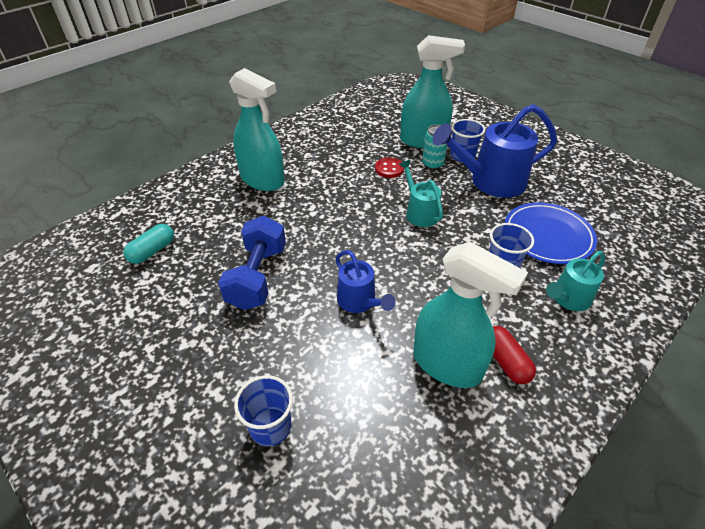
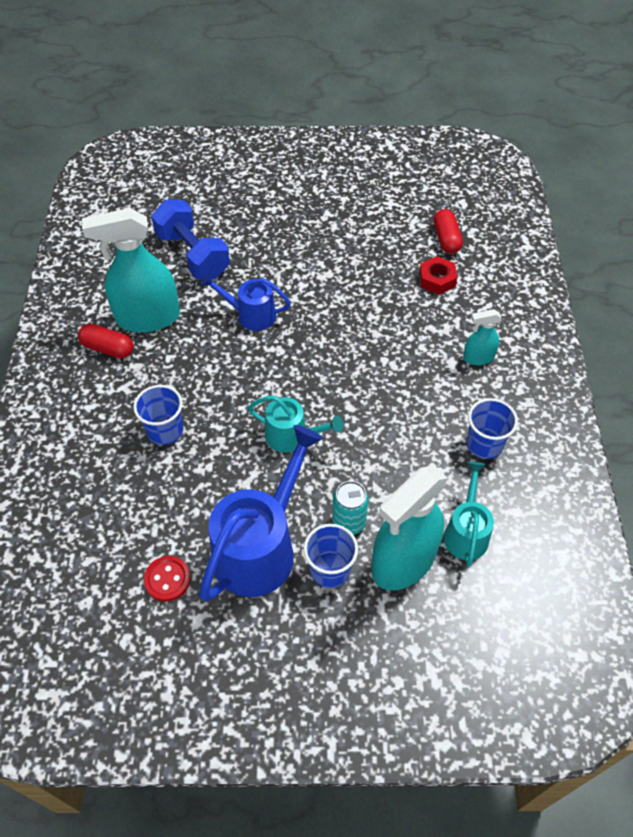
camera: 135 degrees right, 10 degrees up
(152, 251) = (446, 239): turquoise capsule -> red capsule
(207, 231) = (437, 280): none -> red nut
(257, 277) = (346, 278): blue dumbbell -> blue dumbbell (193, 255)
(262, 180) = (478, 357): turquoise spray bottle -> turquoise spray bottle, size x0.49
(270, 426) = (221, 217): blue cup -> blue cup (484, 444)
(389, 169) = (385, 474): red button -> red button (167, 579)
(547, 236) = (145, 504): blue plate -> none
(568, 299) = (87, 439): turquoise watering can -> turquoise watering can (466, 532)

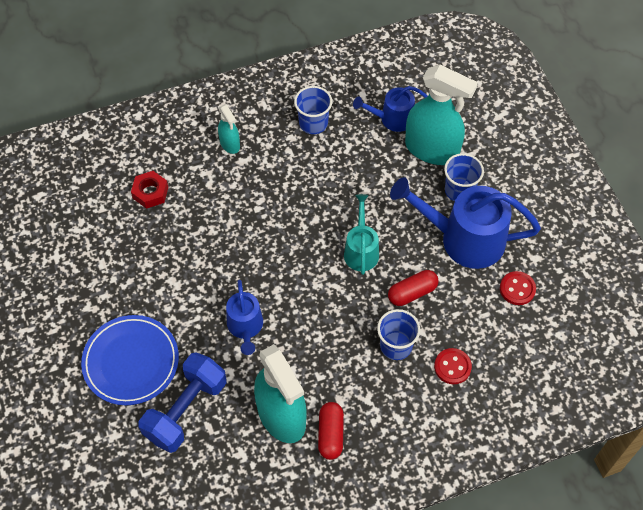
camera: 110 degrees left, 5 degrees up
(113, 473) = (452, 367): none -> red button
(258, 230) = (131, 362): none -> blue plate
(349, 522) = (418, 190): turquoise can -> none
(446, 239) = (95, 197): red capsule -> red capsule (412, 292)
(466, 532) = (392, 119): turquoise watering can -> blue watering can

